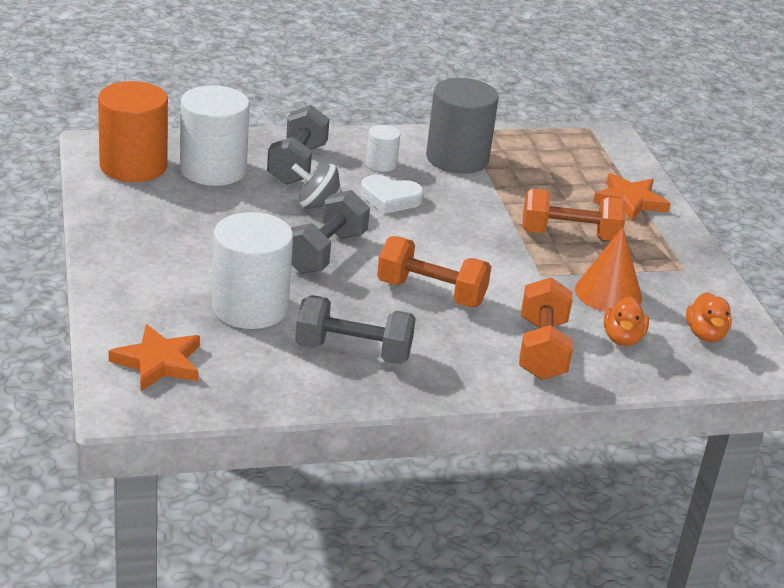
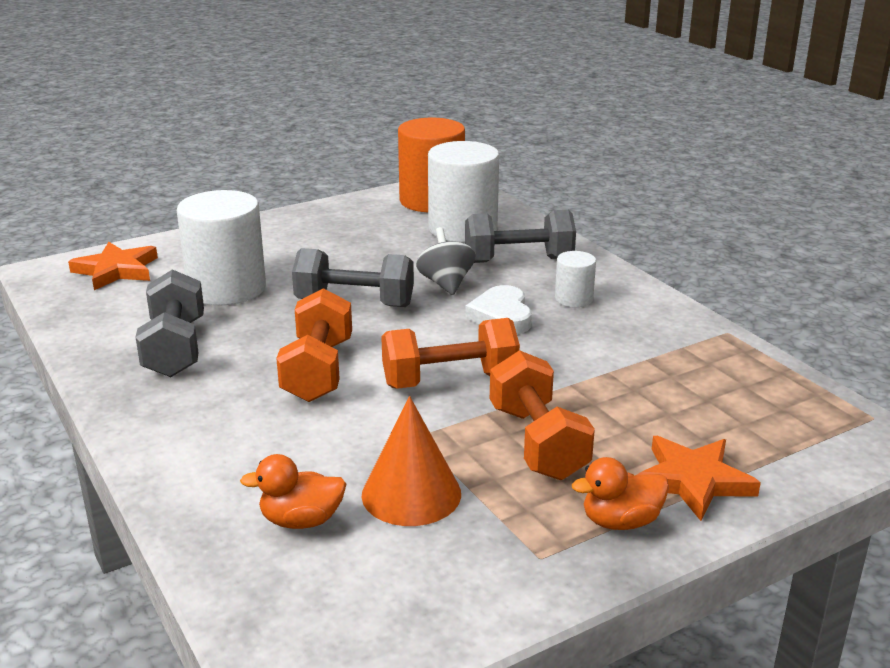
camera: 75 degrees right, 5 degrees down
(457, 158) = (645, 338): grey cylinder -> none
(542, 350) = (239, 460): orange dumbbell -> orange dumbbell (450, 381)
(705, 334) = (359, 600): orange duck -> orange duck (620, 521)

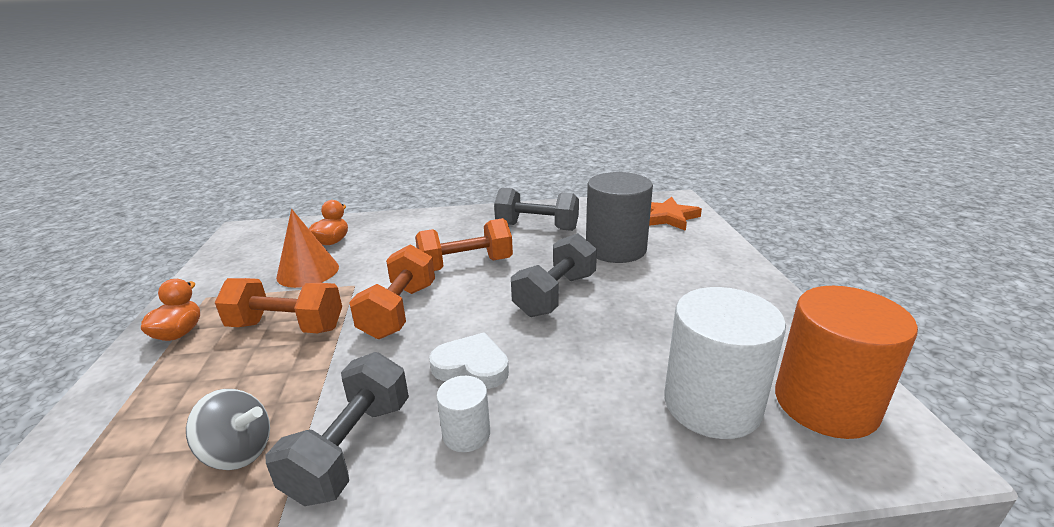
camera: 115 degrees right, 0 degrees up
(227, 288) = (615, 249): white cylinder -> grey cylinder
(318, 371) = (466, 265): orange dumbbell -> orange dumbbell turned 45 degrees counterclockwise
(446, 283) = (563, 351): grey spinning top -> grey spinning top (239, 452)
(518, 260) = (594, 424): grey dumbbell -> grey dumbbell (352, 449)
(693, 481) = (152, 382): orange star -> none

